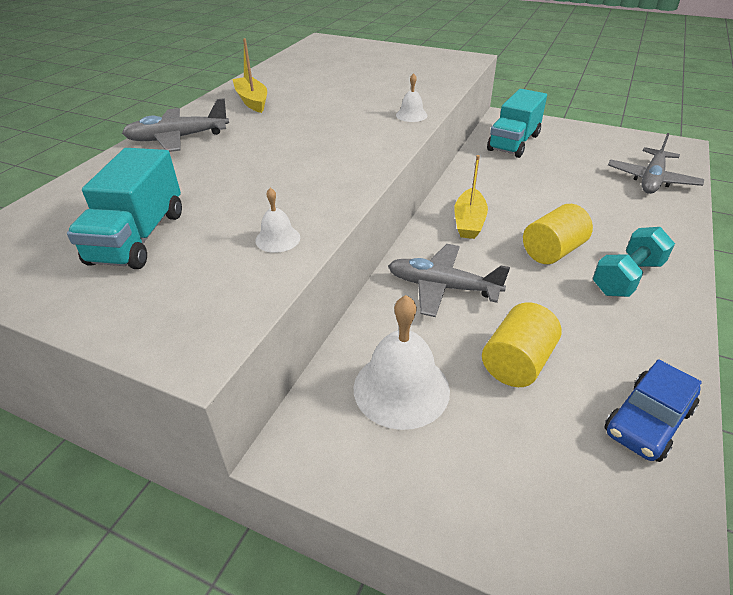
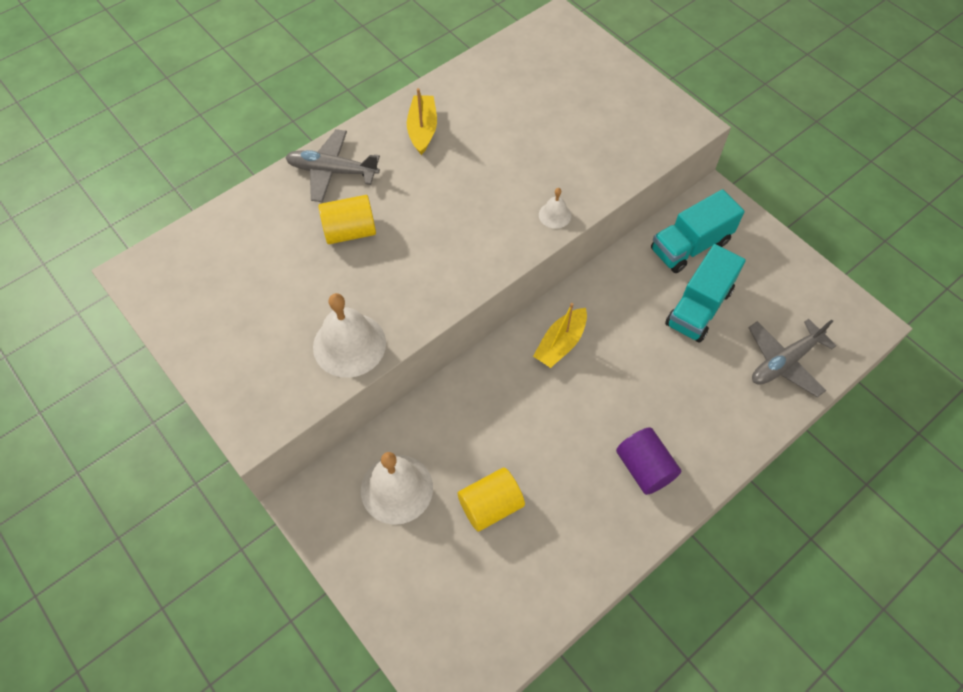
camera: 25 degrees right, 20 degrees up
(138, 237) = (256, 300): turquoise truck -> turquoise truck (698, 307)
(277, 239) = (349, 344): white bell -> white bell, size x2.04
(442, 287) = (486, 409): grey plane -> none
(552, 251) = (606, 411): yellow cylinder -> yellow cylinder (350, 231)
(627, 277) = (644, 468): turquoise dumbbell -> purple cylinder
(647, 421) = (542, 593): blue car -> none

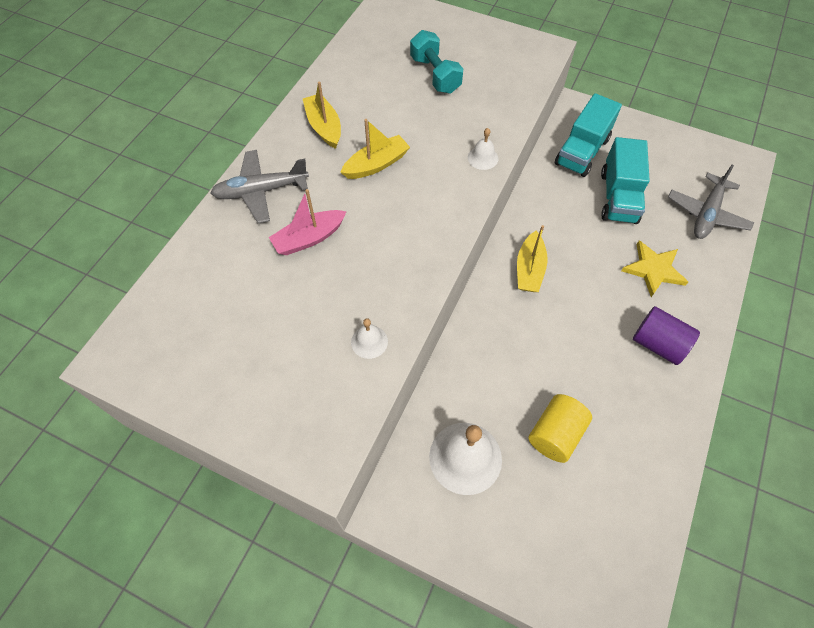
camera: 25 degrees left, 0 degrees up
(349, 344) = (369, 341): white bell -> white bell, size x0.49
(350, 231) = (309, 238): yellow cylinder -> pink boat
(449, 184) = (376, 164): none -> yellow boat
(559, 114) = (435, 75): none -> turquoise dumbbell
(688, 395) = (653, 270): none -> yellow star

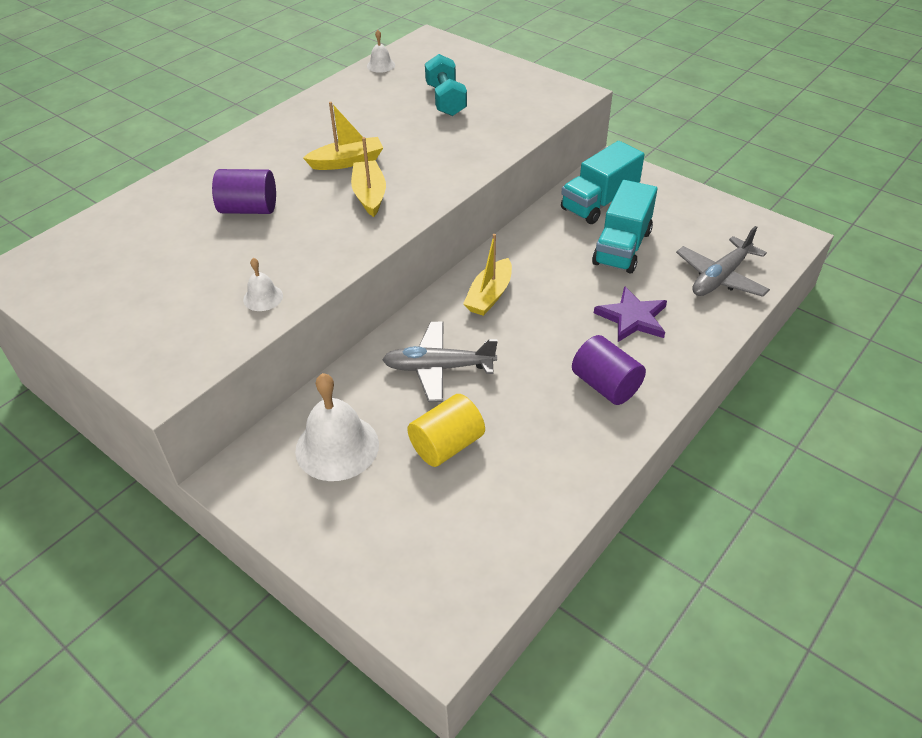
camera: 15 degrees right, 15 degrees down
(261, 191) = (222, 167): grey plane -> grey plane (438, 368)
(309, 238) = (249, 209): pink boat -> purple cylinder
(324, 127) = (311, 127): yellow boat -> yellow boat (369, 195)
(483, 158) = (459, 171): white bell -> white bell (381, 65)
(653, 270) = (632, 318): yellow star -> purple star

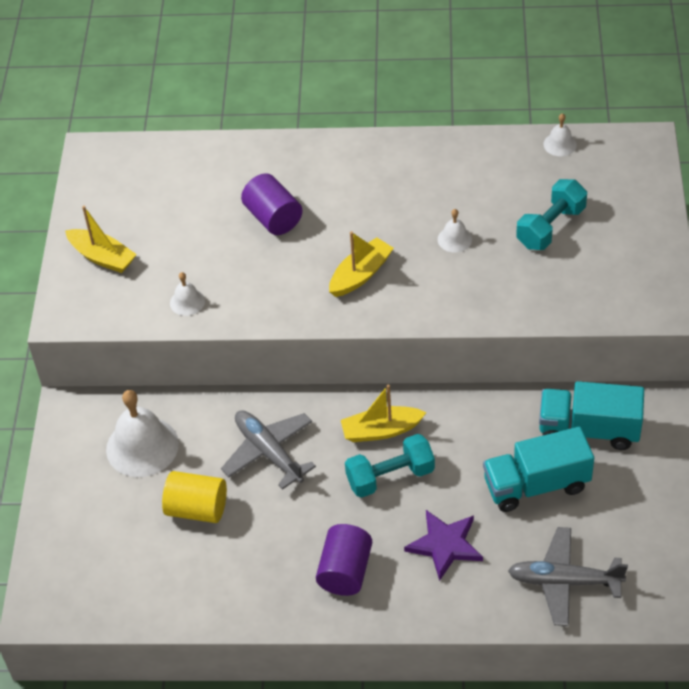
camera: 55 degrees right, 5 degrees up
(347, 162) = (390, 229): yellow boat -> yellow boat (102, 257)
(399, 140) = (454, 239): none -> white bell
(538, 313) = (390, 476): none -> turquoise dumbbell

